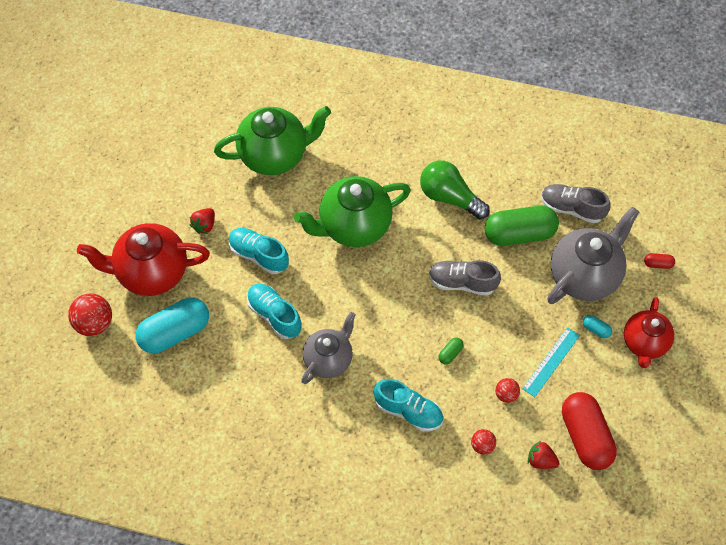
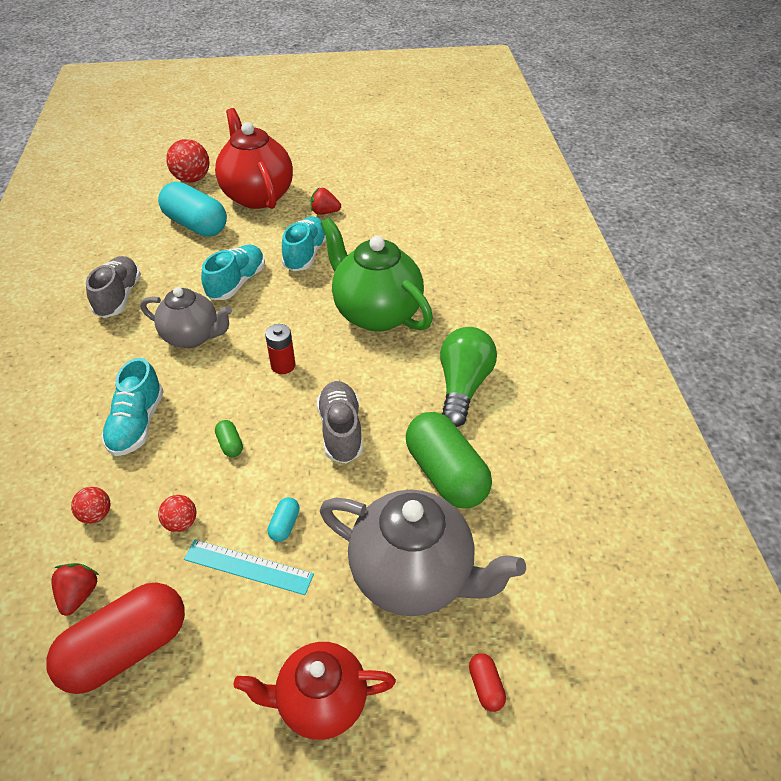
camera: 70 degrees right, 15 degrees down
(274, 155) = (433, 234): green teapot -> none
(386, 303) = (283, 365): none -> red battery
(450, 353) = (230, 444): green capsule -> green capsule turned 45 degrees clockwise
(572, 208) = (523, 529): grey shoe -> grey shoe (119, 297)
(596, 329) = (323, 616): turquoise capsule -> turquoise capsule (285, 525)

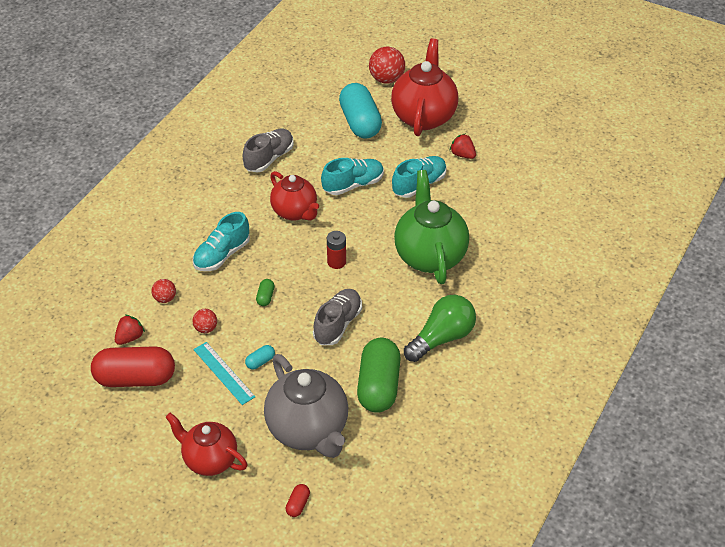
camera: 35 degrees right, 0 degrees up
(192, 337) = (295, 212): grey teapot -> red teapot

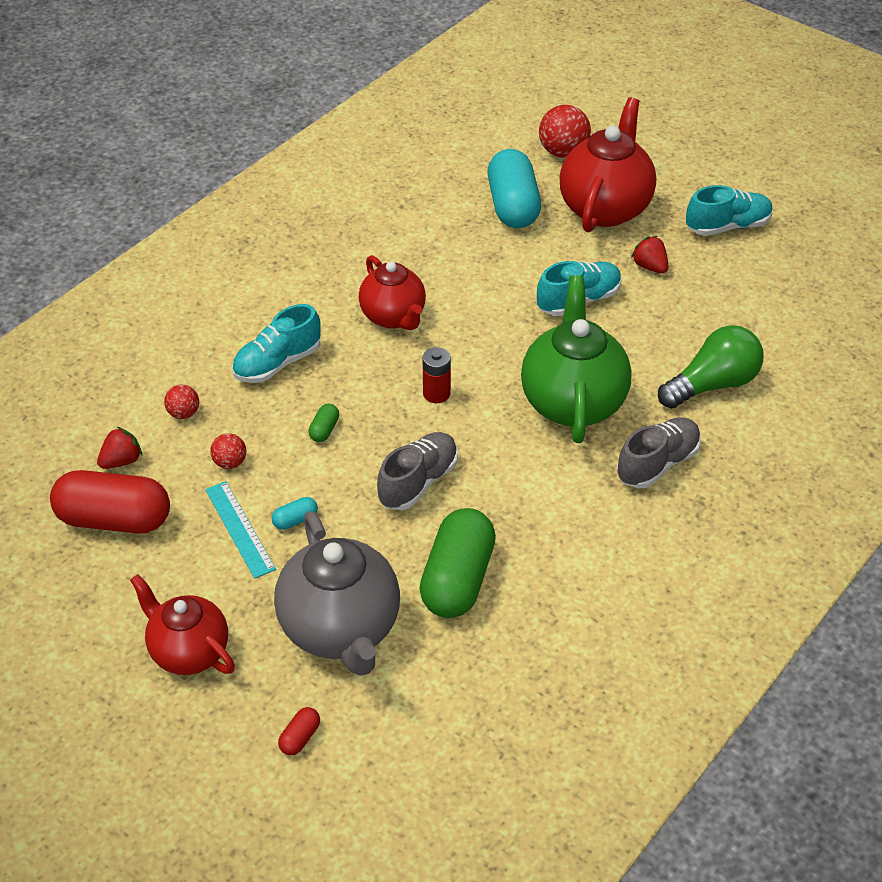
camera: 10 degrees right, 0 degrees up
(269, 158) = (374, 240): grey shoe -> grey shoe (657, 464)
(353, 185) = (484, 289): turquoise shoe -> turquoise shoe (727, 226)
(442, 338) = (565, 522): green light bulb -> green light bulb (712, 384)

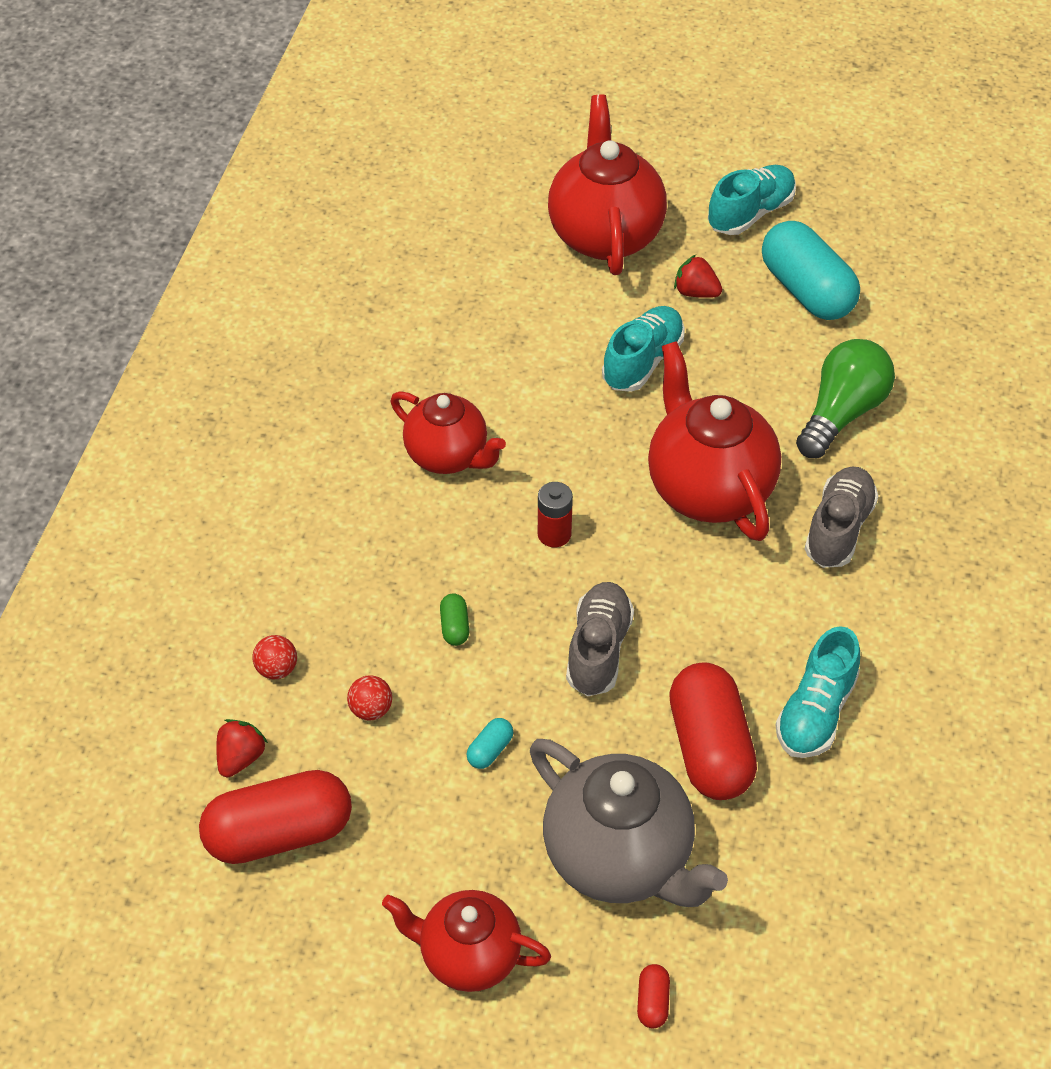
camera: 25 degrees left, 5 degrees up
(239, 529) = (433, 786): turquoise ruler -> none
(277, 363) = (348, 564): turquoise shoe -> turquoise shoe (816, 712)
(457, 579) = (710, 748): green capsule -> red capsule
(513, 206) = (500, 266): turquoise capsule -> turquoise capsule (807, 290)
(563, 152) = (516, 177): red ball -> none
(573, 402) = (708, 488): green teapot -> red teapot

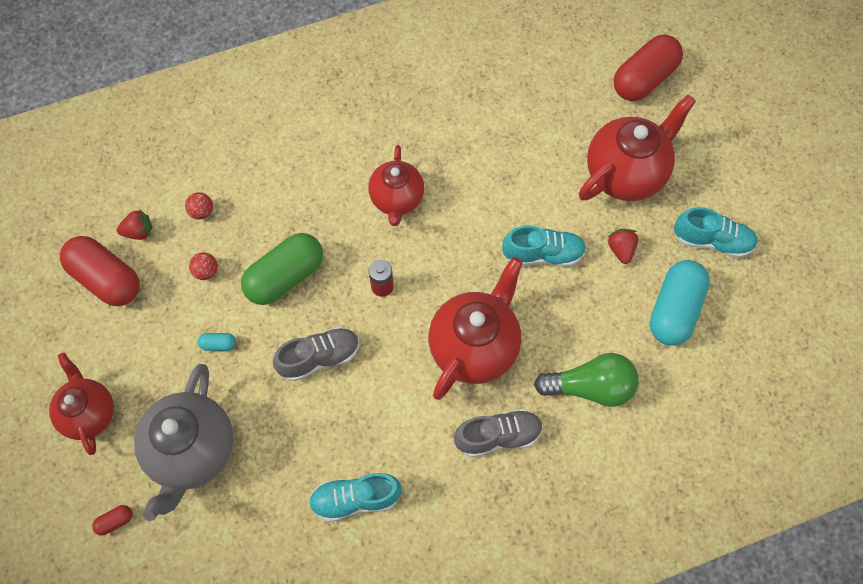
camera: 55 degrees right, 15 degrees up
(455, 627) = (285, 277): green capsule -> green capsule, size x2.46
(710, 748) = (292, 455): red capsule -> red capsule (644, 79)

